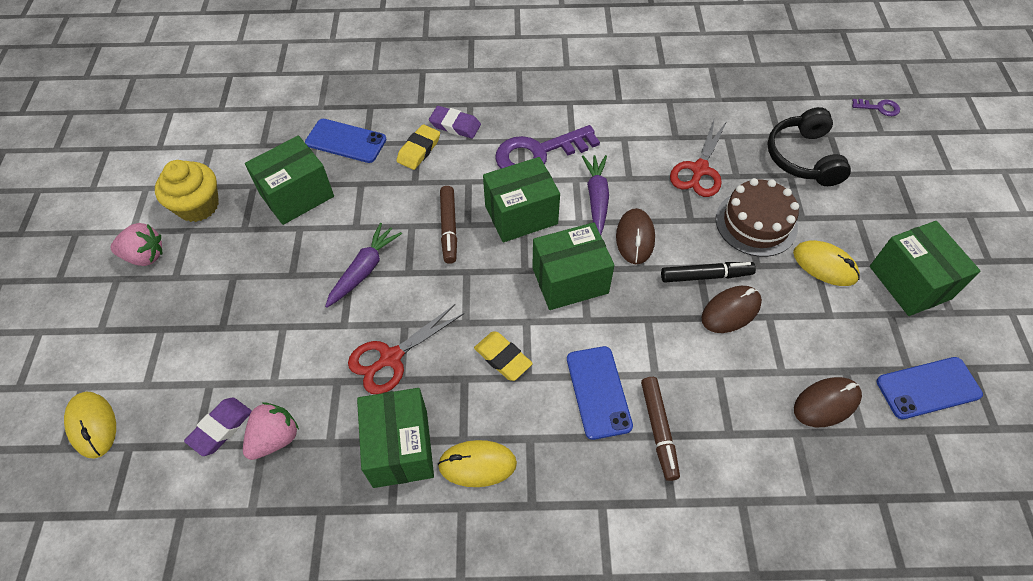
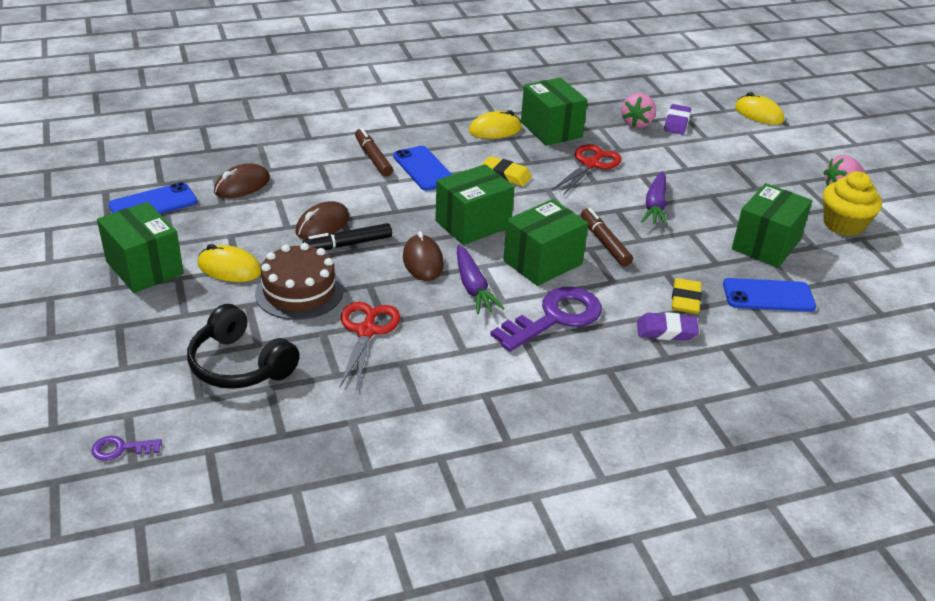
camera: 160 degrees right, 20 degrees down
(803, 157) = (240, 365): black headphones -> black headphones turned 150 degrees clockwise

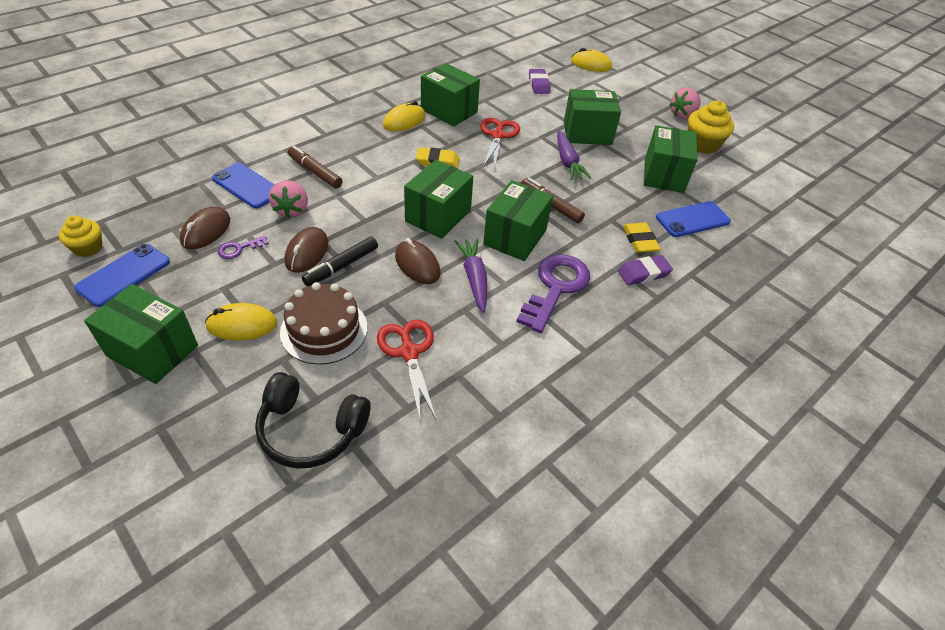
camera: 25 degrees left, 10 degrees up
(120, 449) = (239, 578): purple key -> purple key (239, 249)
(136, 175) = (88, 248): none -> yellow cupcake
(424, 169) = (366, 172): blue phone -> blue phone (247, 186)
(473, 287) = (474, 278): purple carrot -> purple carrot turned 150 degrees counterclockwise
(637, 123) = (510, 91): pink strawberry -> pink strawberry (292, 210)
(700, 183) = (587, 133): none -> green box

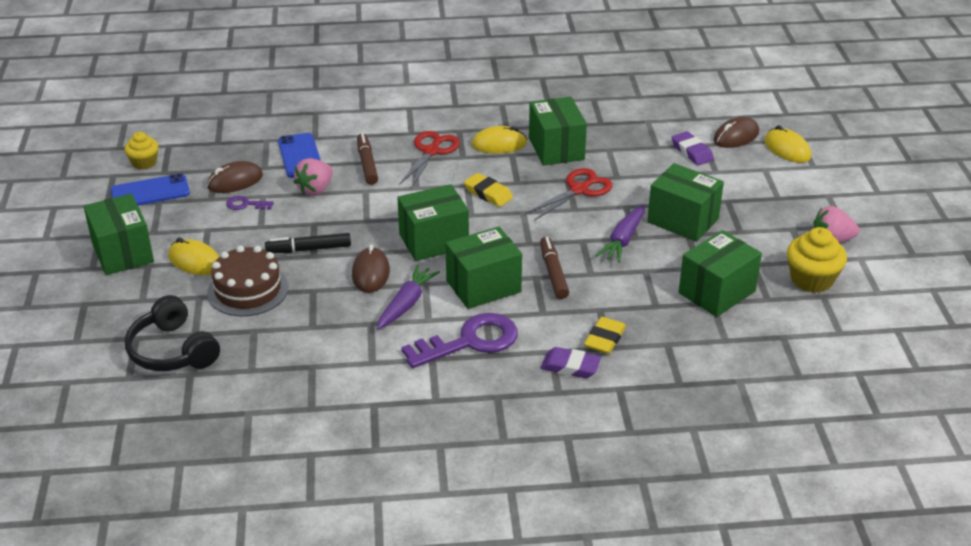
camera: 40 degrees right, 10 degrees down
(307, 252) = (293, 228): brown mouse -> brown mouse (736, 136)
(409, 352) = (292, 334): red scissors -> red scissors (431, 151)
(539, 84) = (692, 152): purple eraser -> purple eraser turned 60 degrees counterclockwise
(692, 219) = (690, 344): blue phone -> none

